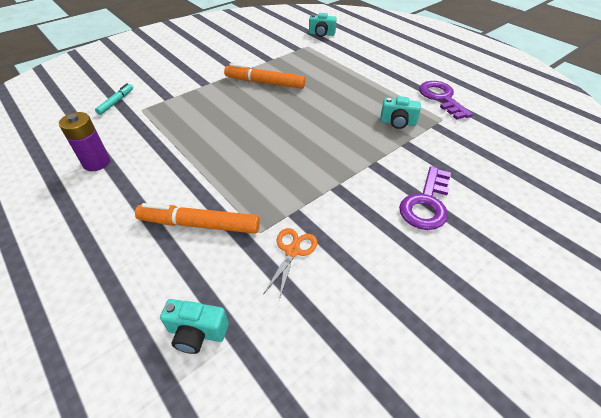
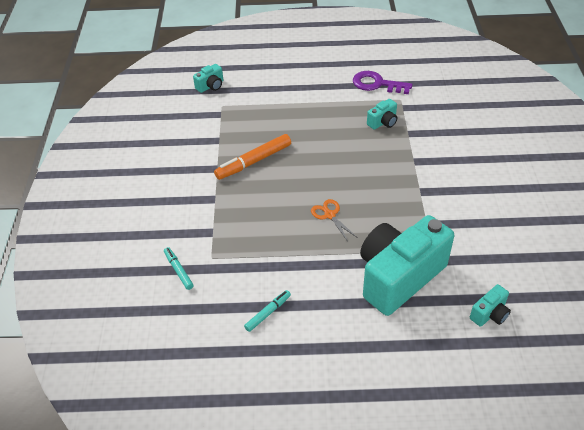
camera: 50 degrees left, 0 degrees up
(96, 163) = (268, 313): purple battery -> turquoise marker
(199, 224) = (399, 277): orange marker -> turquoise camera
(292, 251) = (460, 242): orange scissors -> orange scissors (329, 215)
(426, 203) = (471, 160): purple key -> none

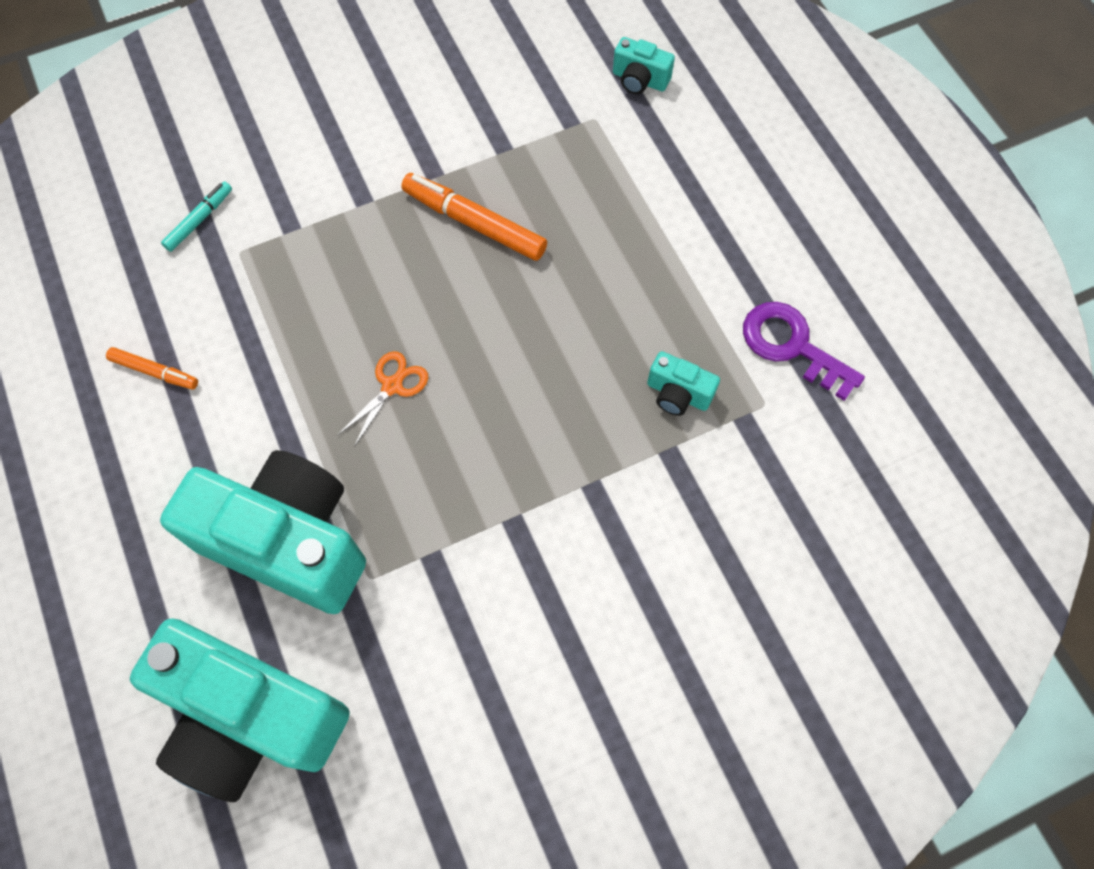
camera: 65 degrees right, 20 degrees up
(268, 313) = (155, 372): turquoise marker -> orange marker
(377, 84) = (791, 346): purple key -> purple key turned 45 degrees counterclockwise
(489, 314) = (251, 717): turquoise camera -> turquoise camera, size x2.43

